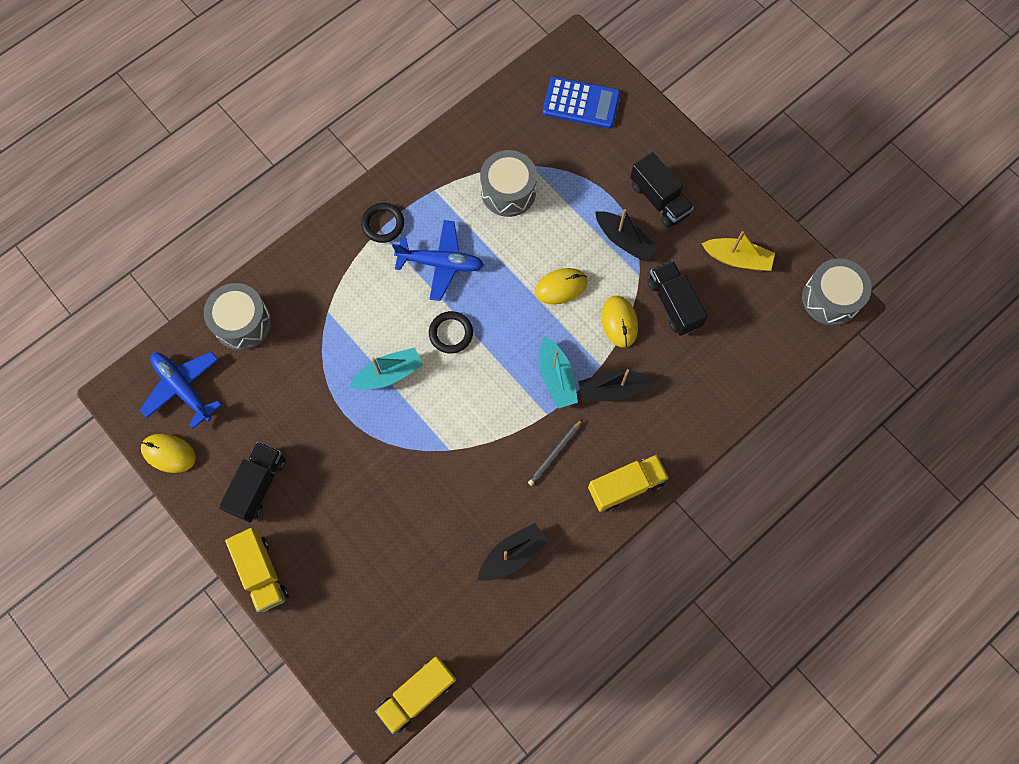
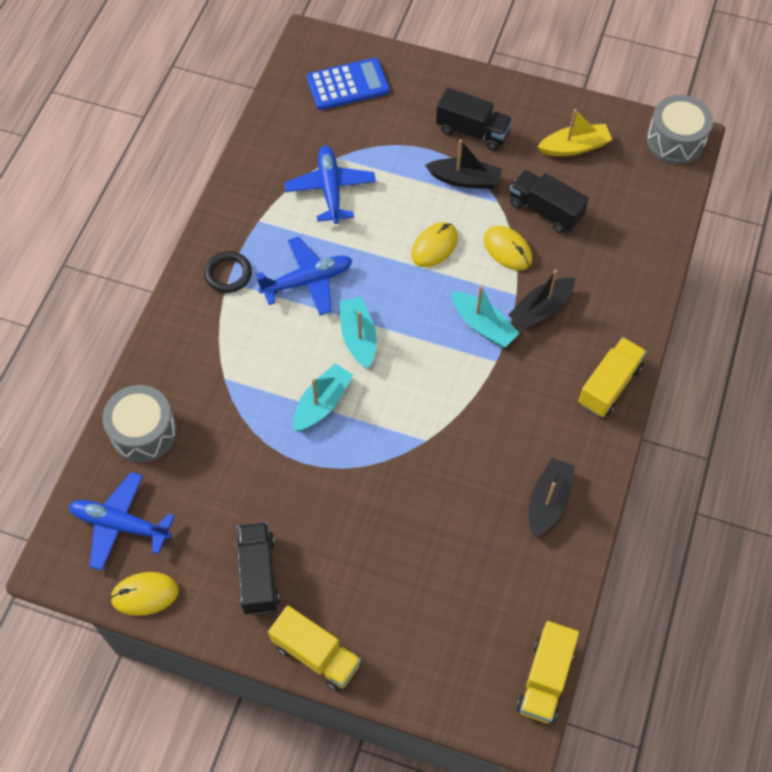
camera: 30 degrees left, 10 degrees down
(451, 333) = (358, 337): black ring -> turquoise boat
(508, 191) = (330, 189): grey drum -> blue plane
(555, 453) = (526, 391): grey pencil -> none

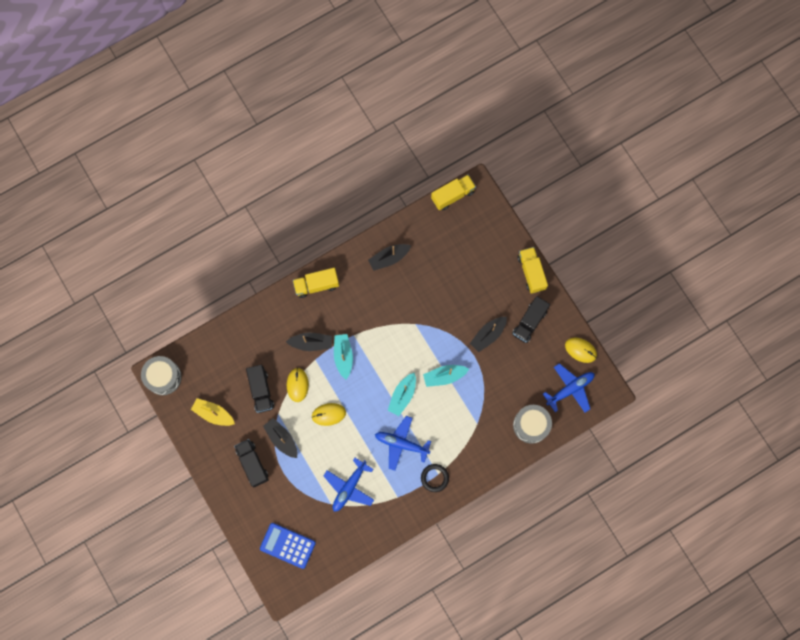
camera: 140 degrees left, 15 degrees up
(120, 524) = (570, 389): blue plane -> blue plane turned 90 degrees counterclockwise
(306, 507) = (488, 335): none -> black boat

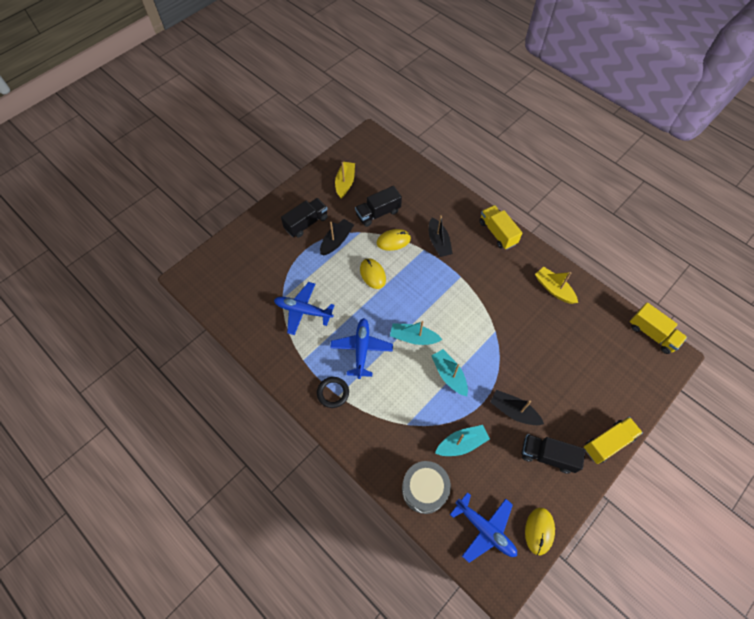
camera: 75 degrees right, 15 degrees down
(163, 377) = (367, 140): grey drum -> none
(287, 545) = (233, 271): blue calculator -> none
(343, 356) = (435, 273): turquoise boat -> turquoise boat (461, 444)
(389, 258) = (553, 289): black boat -> yellow boat

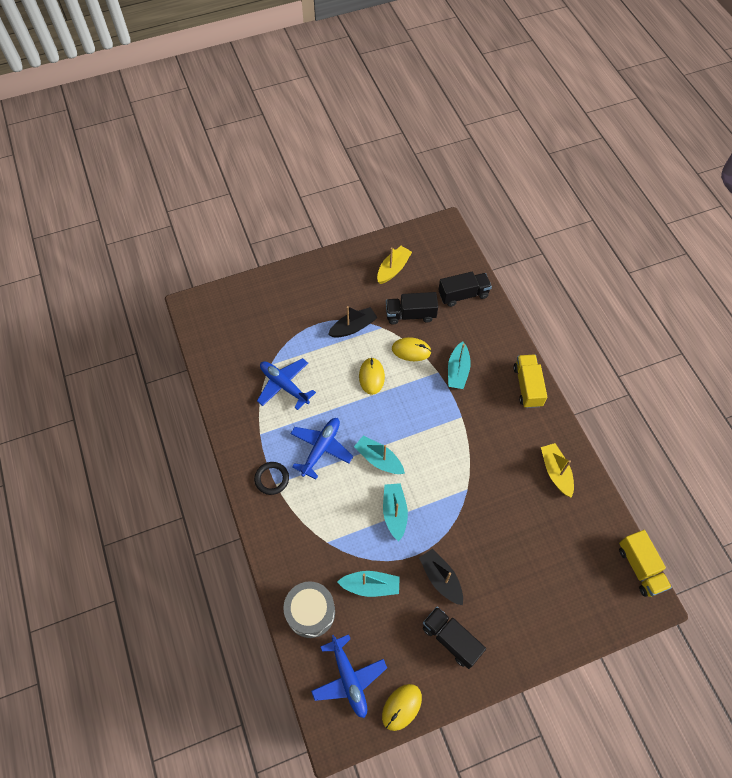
camera: 25 degrees right, 0 degrees up
(306, 223) = (332, 297): black truck -> black truck (463, 295)
(438, 242) = (457, 371): black boat -> turquoise boat
(607, 443) = (522, 657): yellow truck -> none

